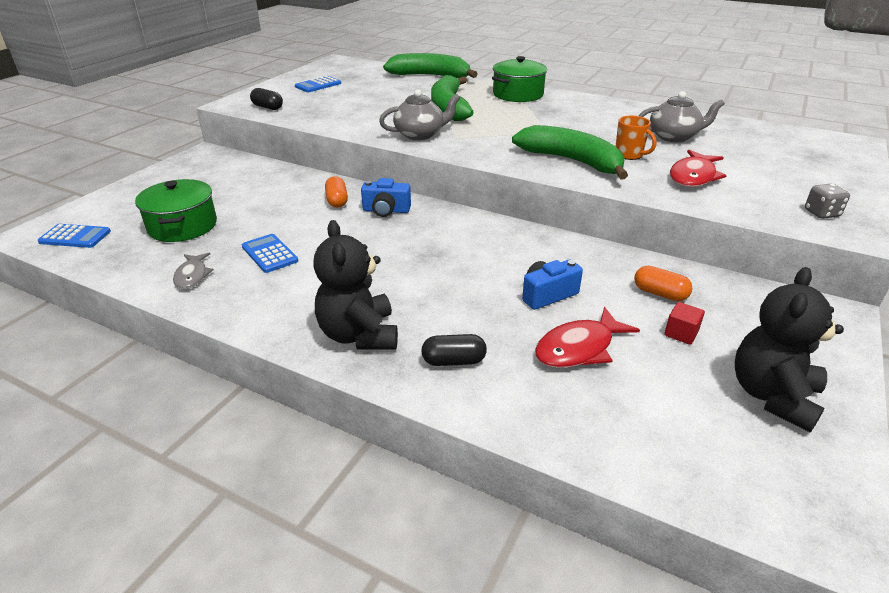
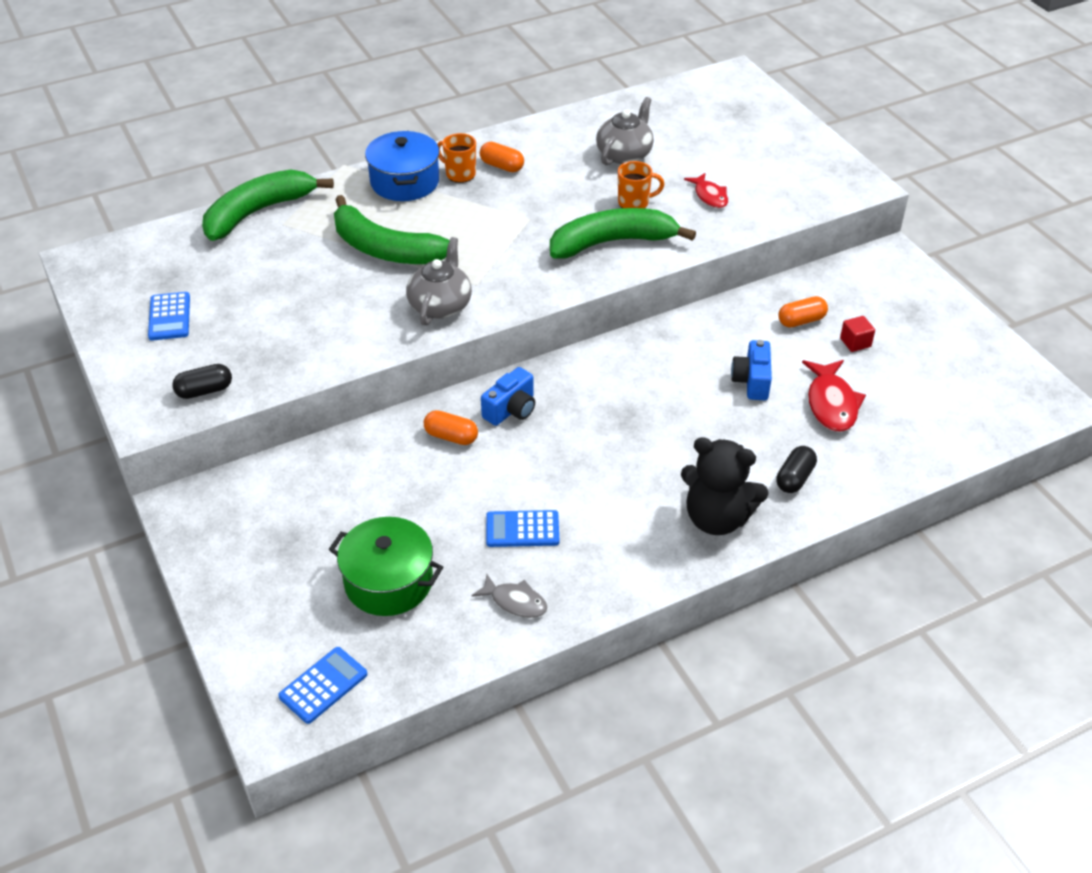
camera: 55 degrees left, 10 degrees up
(518, 94) = (405, 182): green pot -> blue pot
(552, 103) = (459, 174): none -> orange mug
(583, 110) = (502, 166): none -> orange capsule
(693, 176) = (709, 196): red fish -> red fish, size x0.64
(772, 396) = (945, 346): black teddy bear -> none
(821, 213) = (824, 178): grey dice -> none

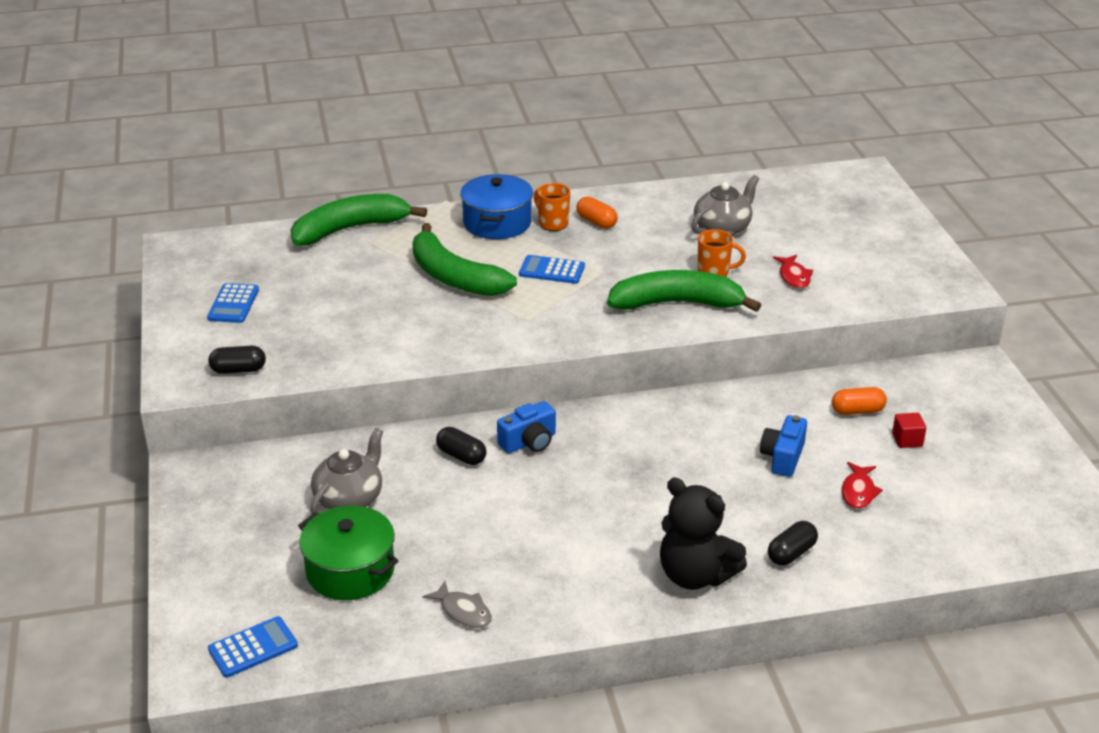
camera: 15 degrees right, 10 degrees down
(440, 305) = (486, 332): grey teapot -> grey teapot (349, 498)
(451, 437) = (461, 456): orange capsule -> black capsule
(522, 529) = (496, 549): blue calculator -> blue calculator (552, 270)
(831, 403) = (858, 492): red fish -> red fish, size x0.64

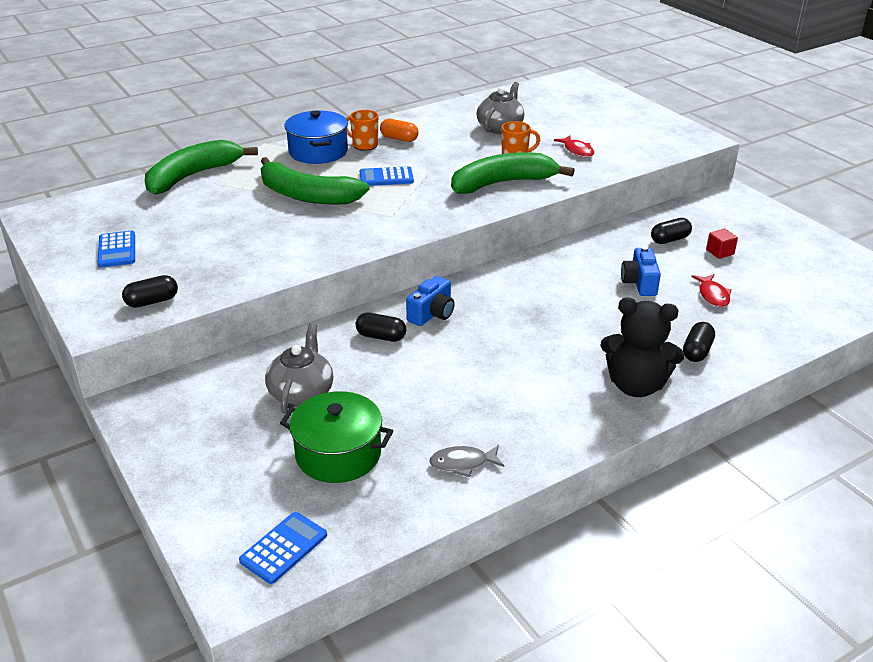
camera: 20 degrees left, 0 degrees up
(463, 611) = (463, 463): grey fish -> grey fish turned 150 degrees clockwise
(857, 411) = (670, 239): orange capsule -> black capsule

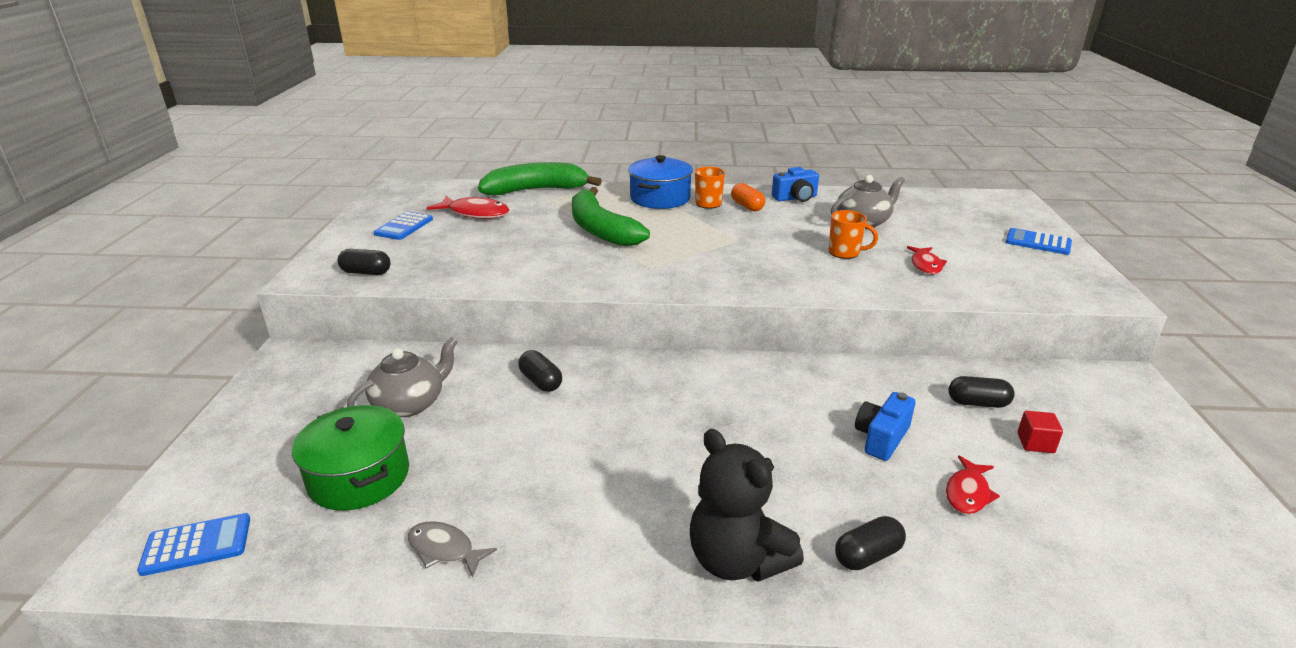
camera: 35 degrees right, 5 degrees down
(168, 216) = (475, 213): none -> red fish
(386, 177) = (690, 234): blue calculator -> blue calculator (1038, 242)
(432, 314) = (613, 379): blue camera -> blue camera (795, 198)
(503, 183) = (799, 272): green banana -> none

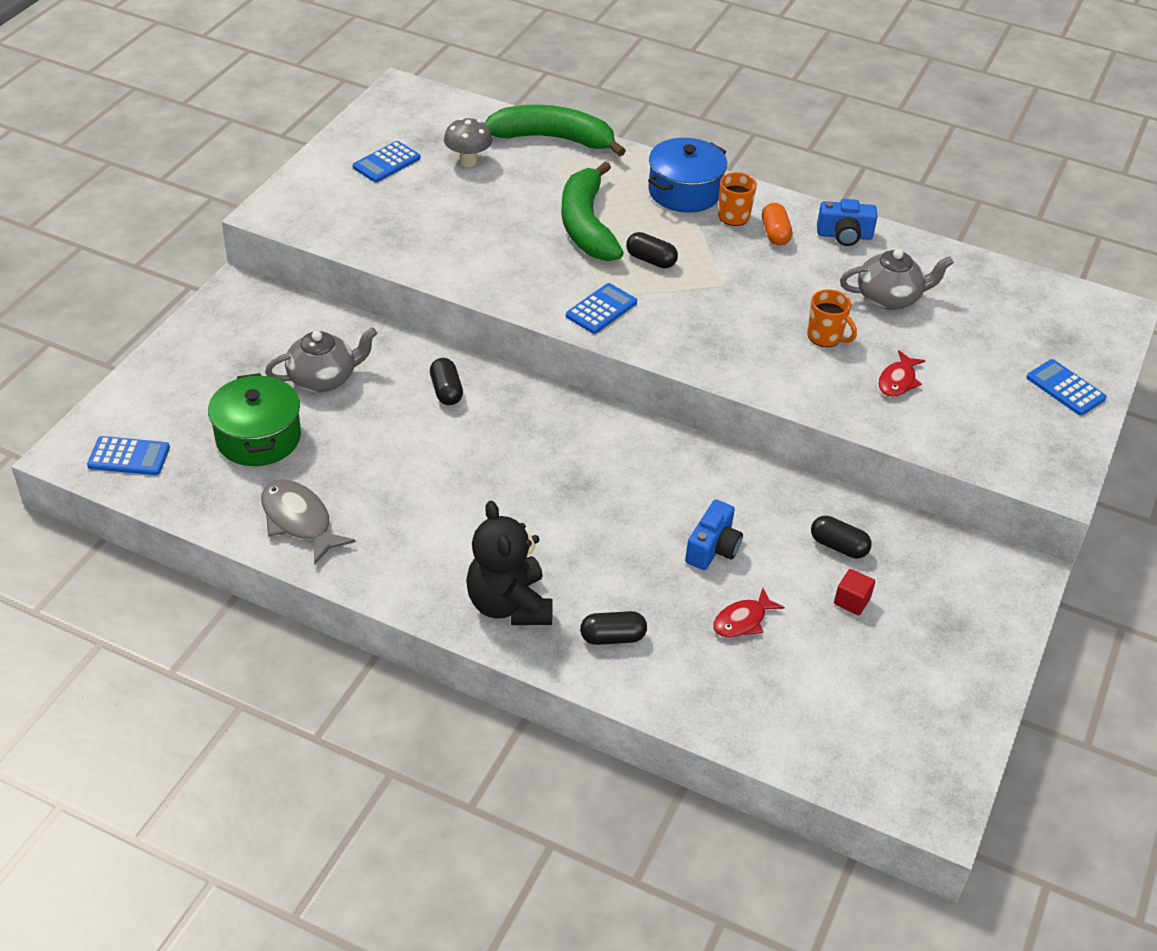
camera: 20 degrees right, 15 degrees up
(366, 272) = (326, 222): black capsule -> black capsule (650, 260)
(445, 549) = (299, 521): grey fish -> grey fish, size x1.55
(475, 213) = (468, 161): red fish -> grey mushroom
(656, 275) = (601, 309): none -> blue calculator
(881, 438) = (713, 548): blue camera -> blue camera turned 150 degrees clockwise

